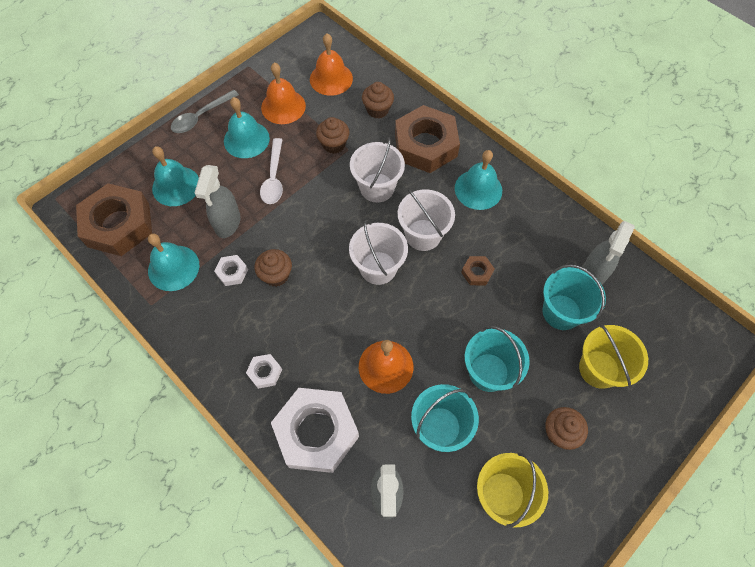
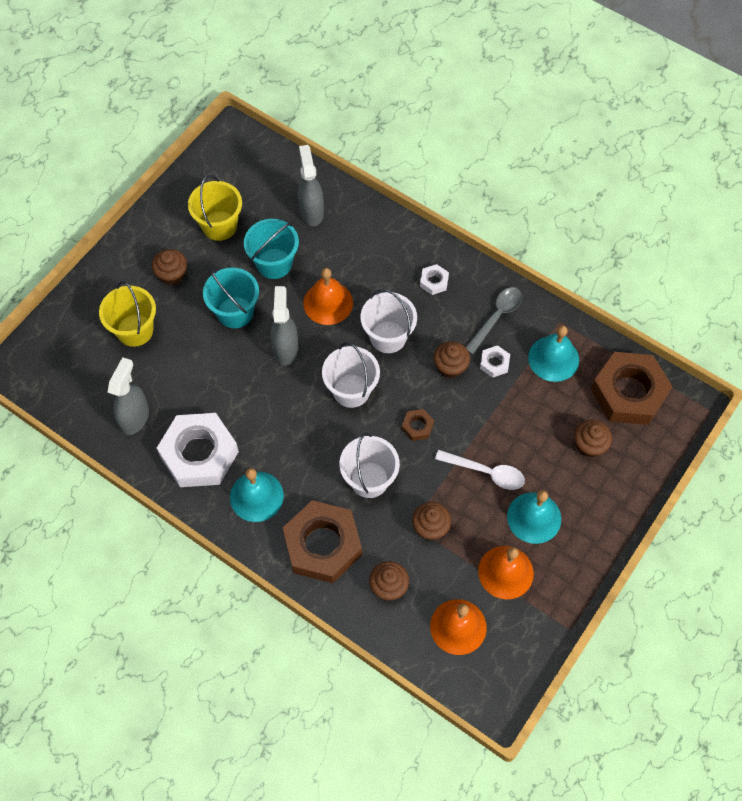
camera: 170 degrees right, 0 degrees up
(176, 186) = (589, 445): turquoise bell -> brown cupcake
(200, 117) = (599, 539): grey spoon -> grey spoon (496, 317)
(227, 223) = (517, 412): grey spray bottle -> grey spray bottle (285, 348)
(274, 178) = (486, 472): white spoon -> white spoon turned 120 degrees clockwise
(316, 432) = (377, 245): white nut -> white nut (199, 454)
(423, 235) = (311, 432): white bucket -> white bucket (388, 337)
(477, 272) = (251, 401): brown nut -> brown nut (417, 426)
(561, 312) = (167, 375): turquoise bucket -> none

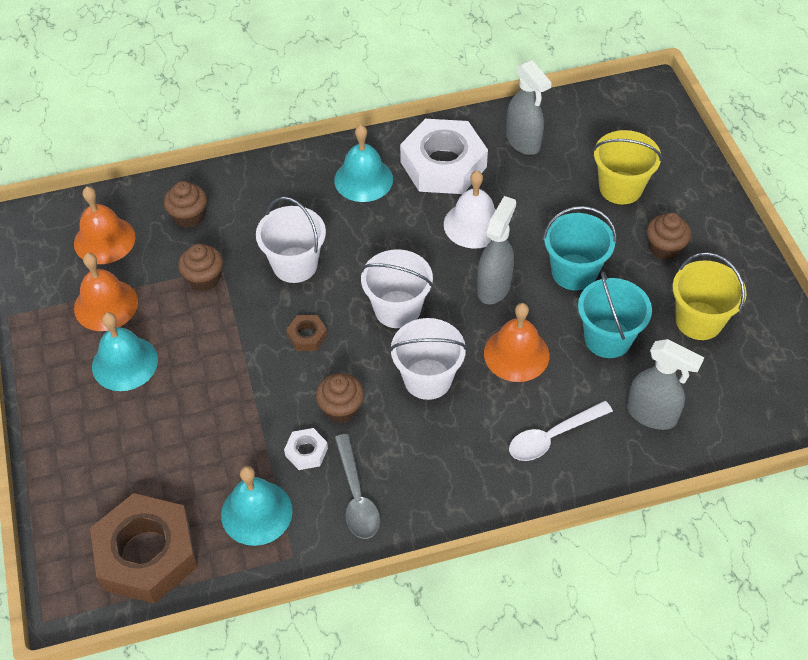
camera: 130 degrees right, 10 degrees down
(241, 396) = (474, 224): none -> white bell
(285, 348) = (494, 287): grey spray bottle -> grey spray bottle turned 105 degrees counterclockwise
(322, 545) = (272, 196): brown nut -> none
(434, 281) = (456, 468): white nut -> none
(486, 472) = (205, 358): white spoon -> white spoon (552, 437)
(589, 445) = (136, 466): brown cupcake -> none

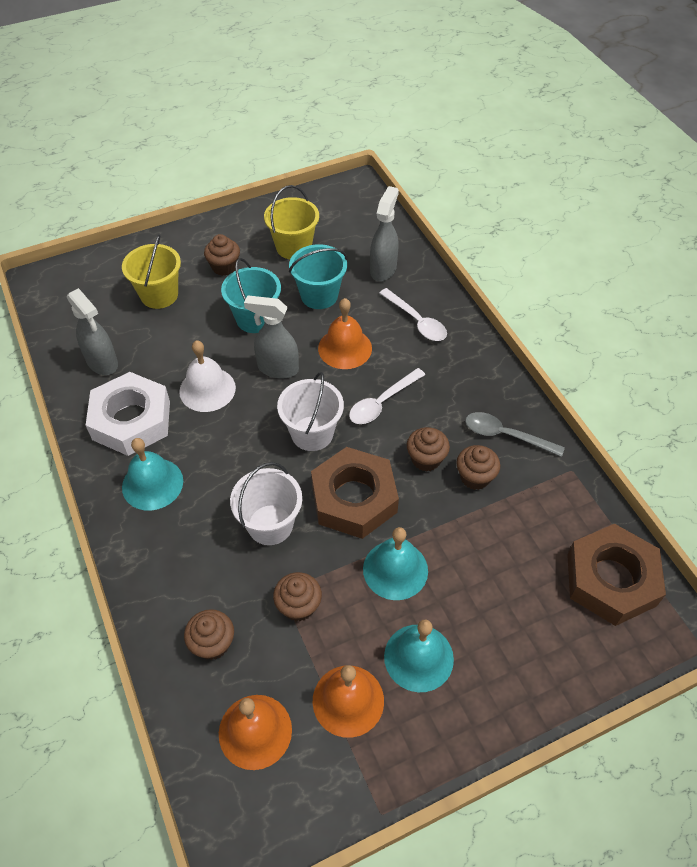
camera: 100 degrees left, 0 degrees up
(256, 512) = (543, 503): turquoise bell -> turquoise bell (395, 569)
(306, 452) = (475, 477): white nut -> brown cupcake
(307, 336) = (354, 498): brown nut -> brown nut, size x2.37
(356, 496) = (505, 435): grey spoon -> grey spoon turned 135 degrees counterclockwise
(427, 379) = (381, 403): white bucket -> white spoon
(523, 142) = (102, 363): grey spray bottle -> grey spray bottle turned 90 degrees clockwise

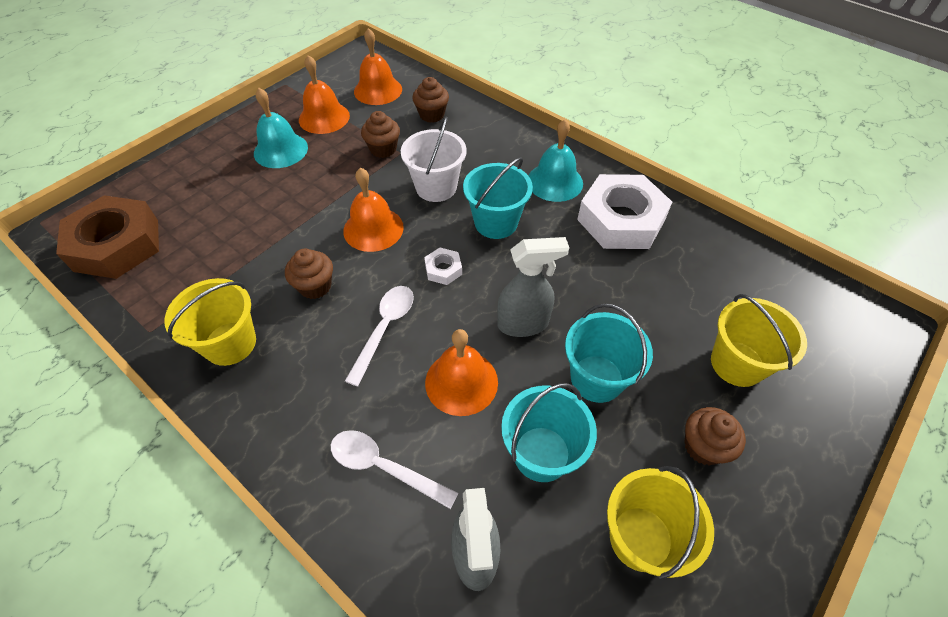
camera: 155 degrees right, 0 degrees up
(102, 363) = (704, 259): grey spray bottle -> none
(207, 389) = (578, 273): white bell -> none
(240, 460) = (496, 223): none -> turquoise bucket
(312, 433) = (443, 269): white bucket -> white nut
(354, 498) = (373, 229): brown nut -> orange bell
(395, 569) = (316, 192): turquoise bell -> none
(475, 477) = (258, 287): brown cupcake -> none
(505, 435) = (230, 343): grey spoon -> yellow bucket

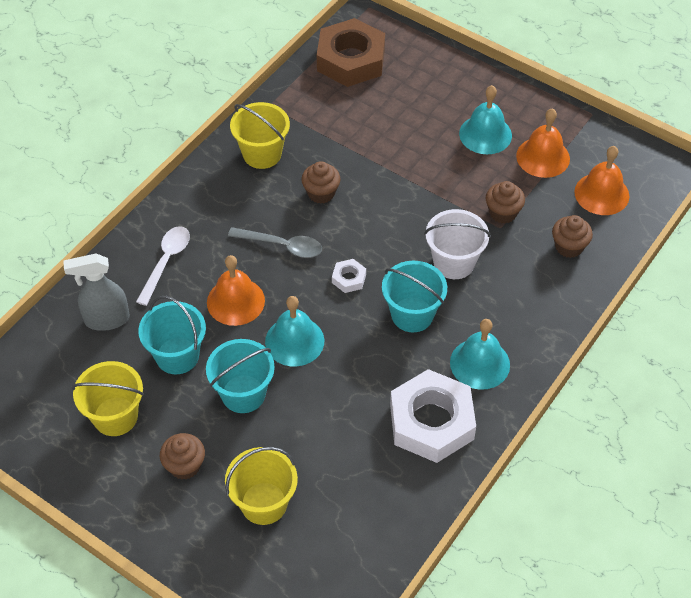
camera: 85 degrees right, 0 degrees up
(373, 229) = (391, 221): orange bell -> none
(385, 328) = (282, 246): white spoon -> grey spoon
(524, 324) = (294, 341): grey spray bottle -> turquoise bell

